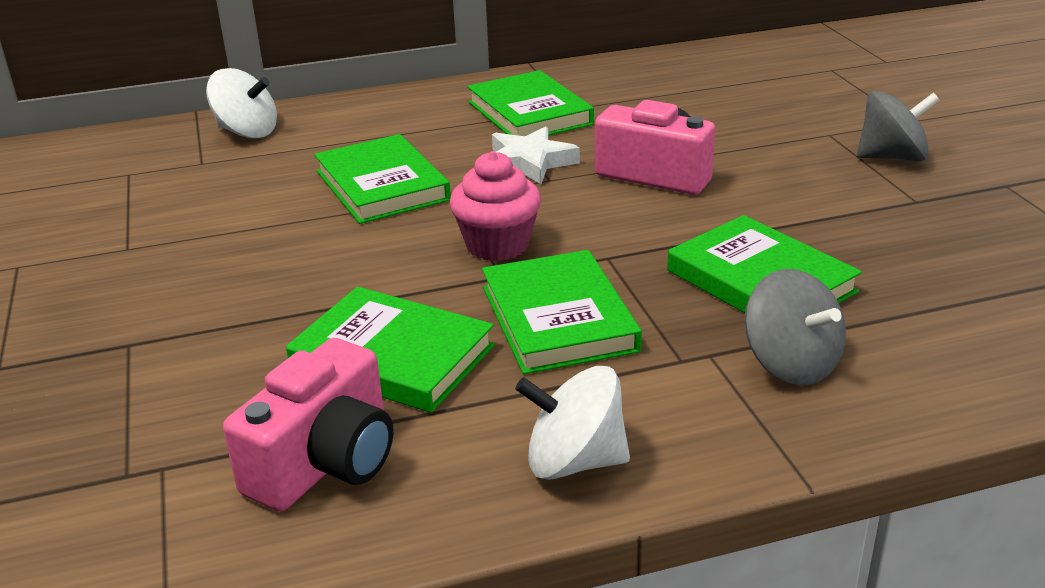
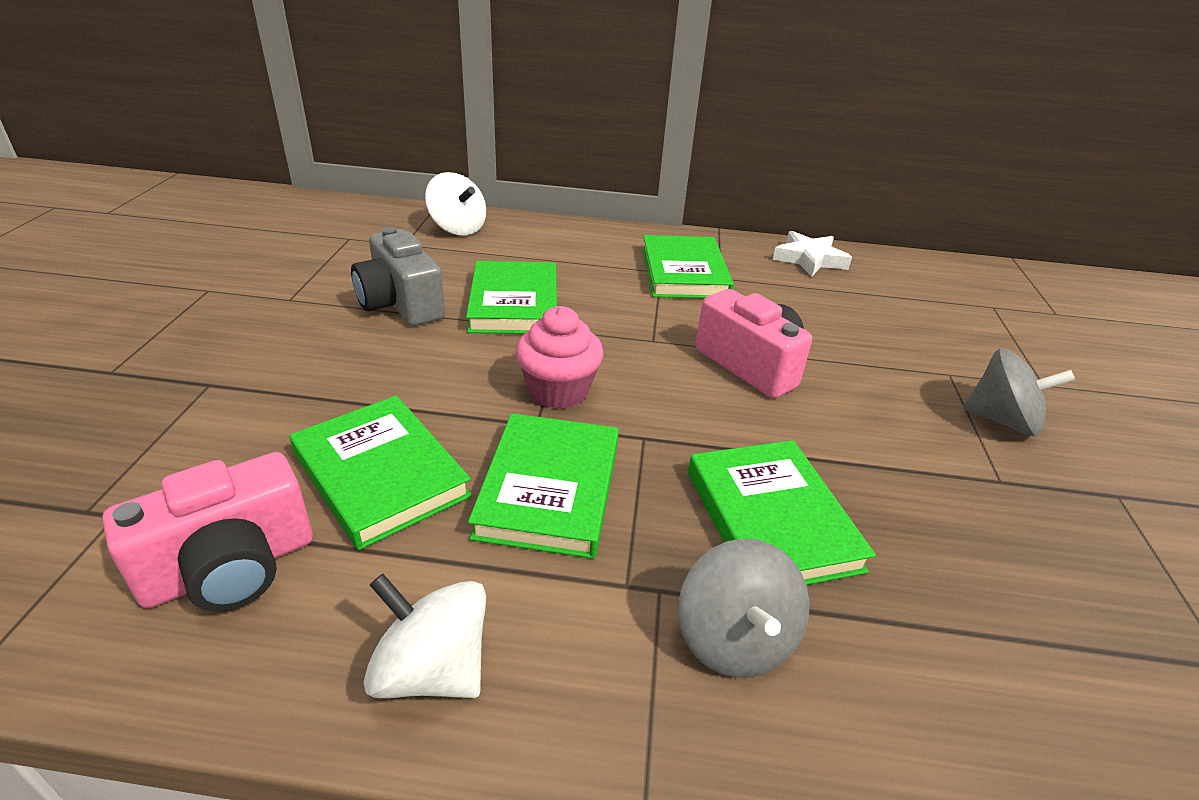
camera: 20 degrees right, 5 degrees up
(260, 218) = (401, 304): none -> grey camera
(529, 162) = (648, 318): white star -> white star (809, 259)

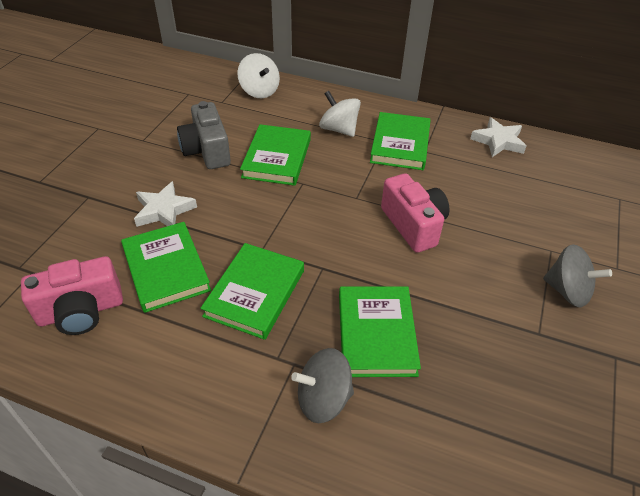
camera: 15 degrees right, 10 degrees up
(352, 388) = (164, 210): none -> white star
(432, 669) = (164, 383): white spinning top -> white spinning top (339, 129)
(558, 391) = (282, 228): pink cupcake -> none
(734, 639) = (323, 399): grey spinning top -> grey spinning top turned 75 degrees clockwise

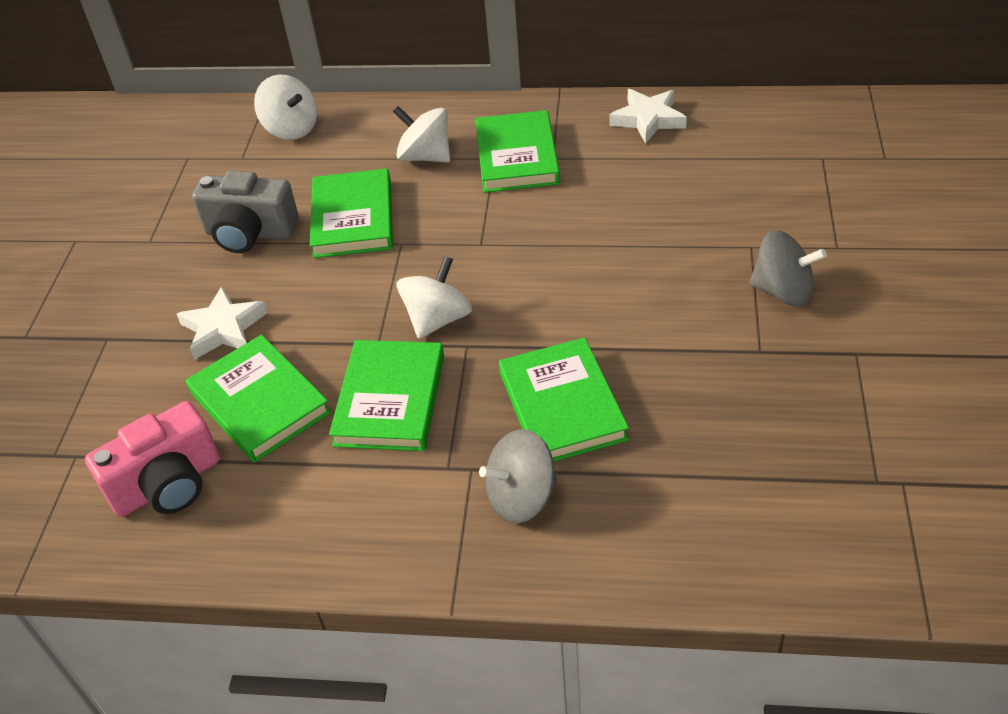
camera: 10 degrees left, 0 degrees up
(207, 151) = (250, 233): grey camera -> grey camera turned 45 degrees counterclockwise
(308, 243) = (437, 319): none -> white spinning top
(413, 225) = (568, 260): pink camera -> none

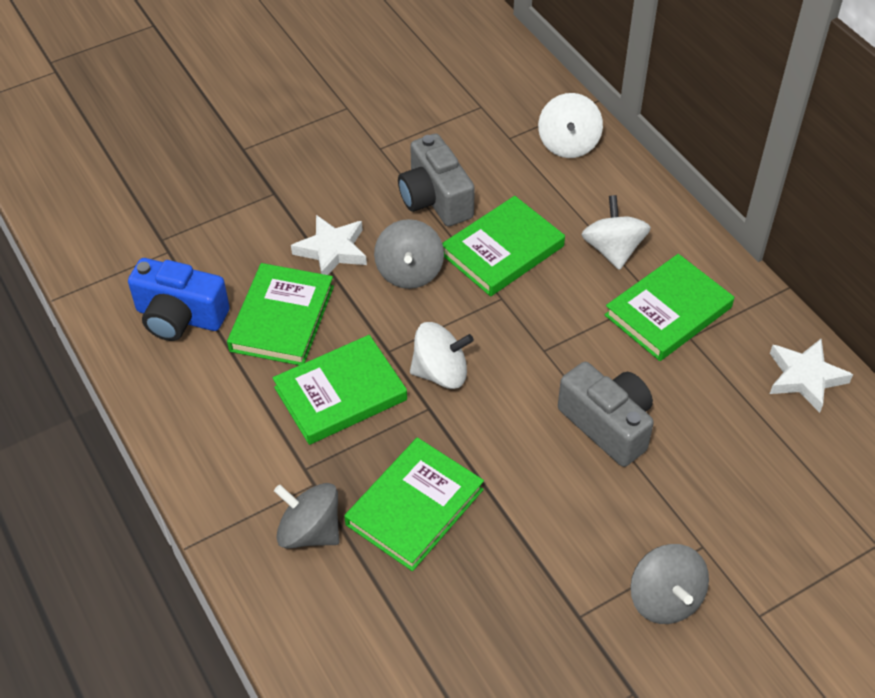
camera: 50 degrees right, 5 degrees up
(168, 484) = (180, 317): pink camera -> blue camera
(308, 287) = (409, 272): none -> grey spinning top
(591, 243) = (607, 425): none -> grey camera

